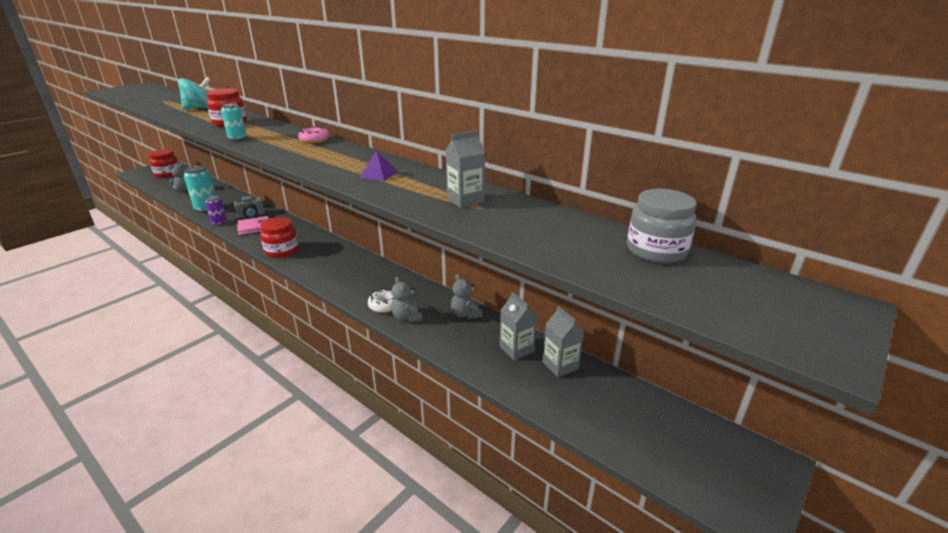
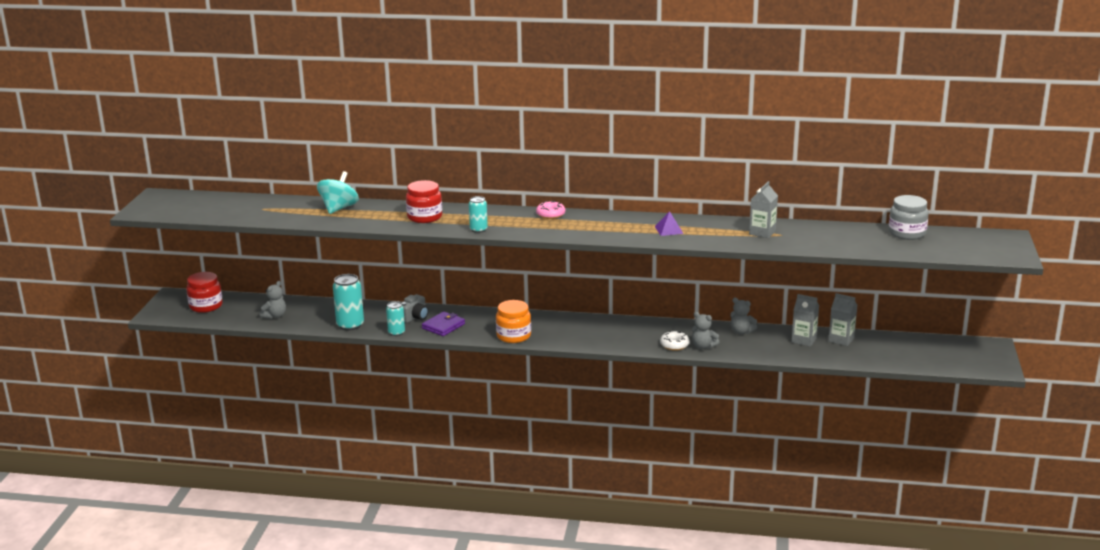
camera: 30 degrees left, 5 degrees down
(219, 223) = (396, 332): purple can -> turquoise can
(254, 227) = (443, 326): pink wallet -> purple wallet
(282, 251) = (513, 336): red jar -> orange jar

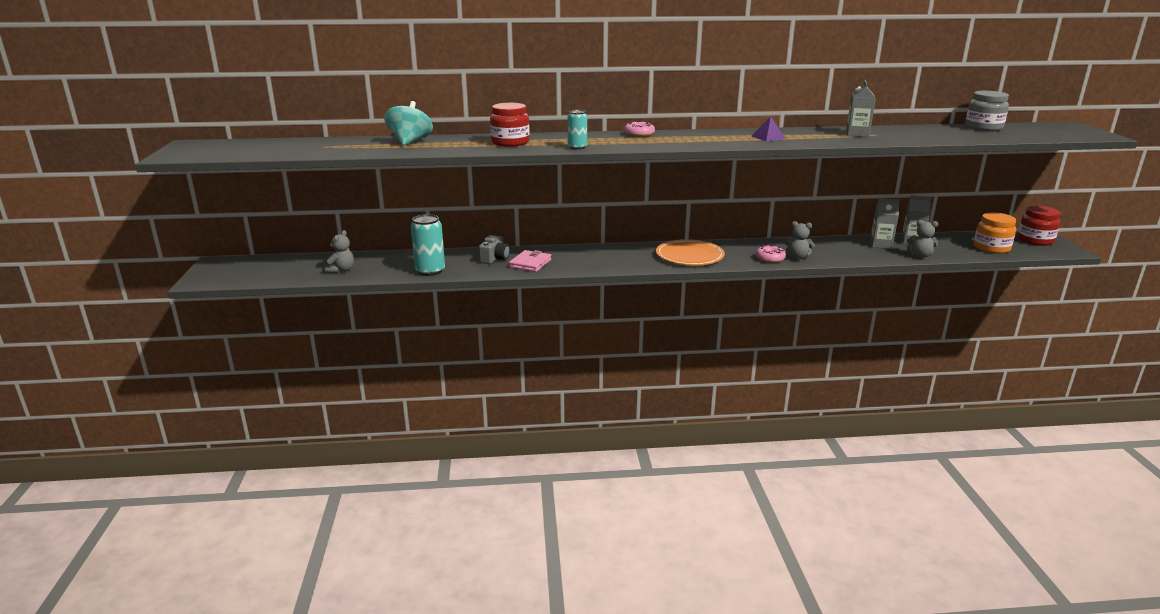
camera: 15 degrees left, 0 degrees up
(206, 306) = (258, 268): red jar -> red jar (1035, 240)
(396, 332) = (484, 273): turquoise can -> none
(443, 326) = (530, 263): purple wallet -> pink wallet
(513, 336) = (608, 265): orange jar -> orange jar (991, 248)
(598, 333) = (689, 256): none -> orange plate
(674, 345) = (770, 259): white donut -> pink donut
(741, 332) = (819, 243): grey teddy bear -> grey teddy bear (920, 256)

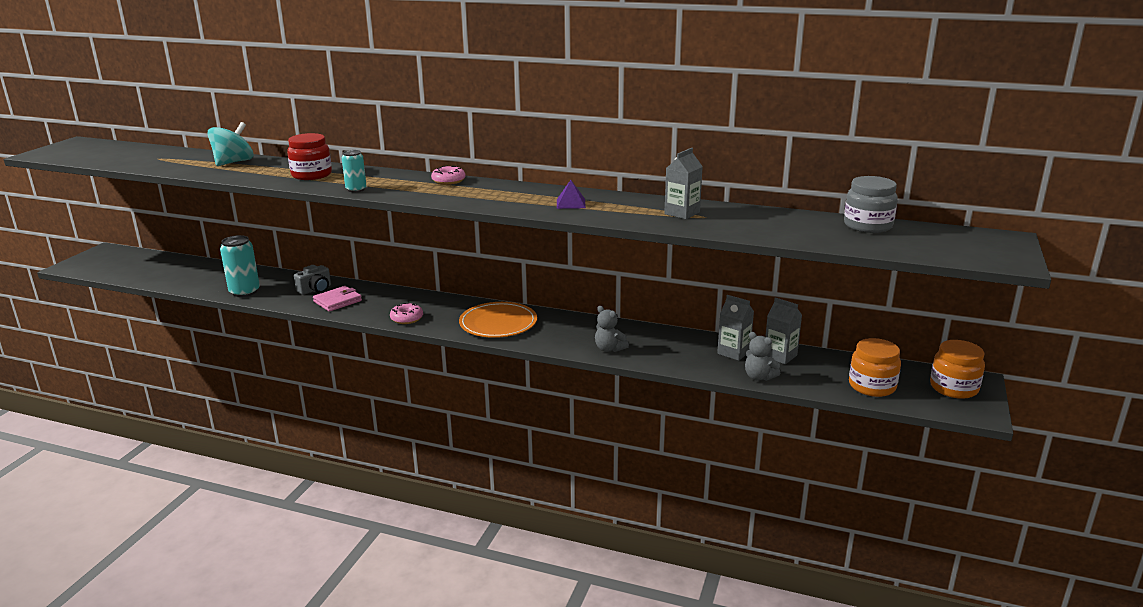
camera: 25 degrees right, 0 degrees up
(341, 270) = (180, 277): grey teddy bear -> none
(770, 259) = (576, 344): pink donut -> pink donut (407, 318)
(1035, 240) = (953, 388): red jar -> orange jar

